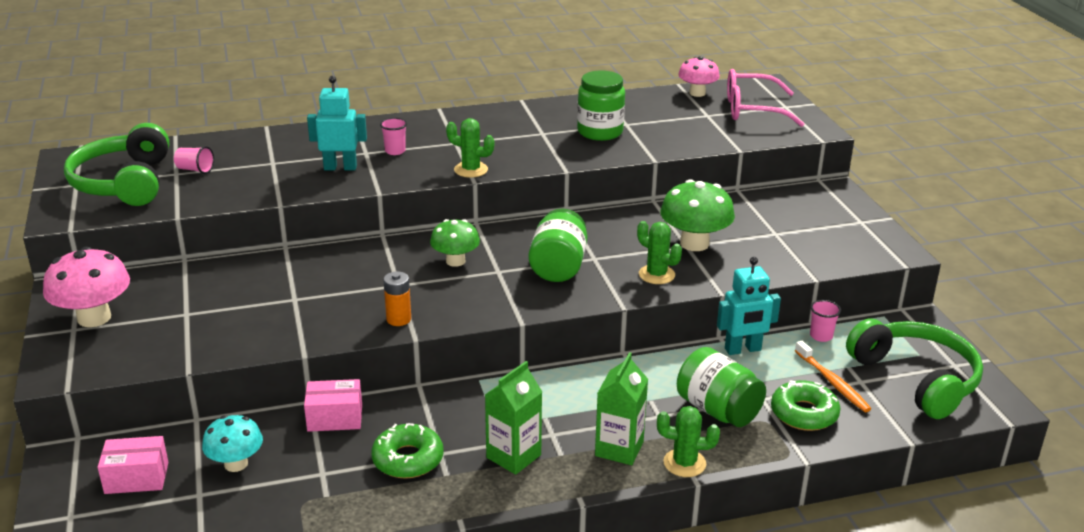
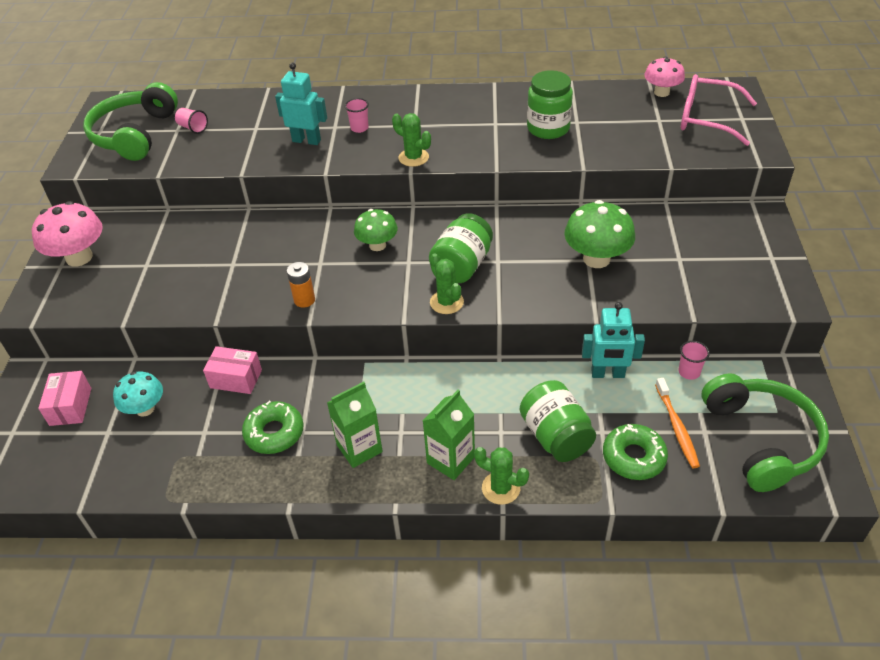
camera: 20 degrees right, 15 degrees up
(136, 478) = (70, 406): pink box -> pink box turned 75 degrees clockwise
(656, 275) = (545, 289): green cactus -> green cactus (446, 302)

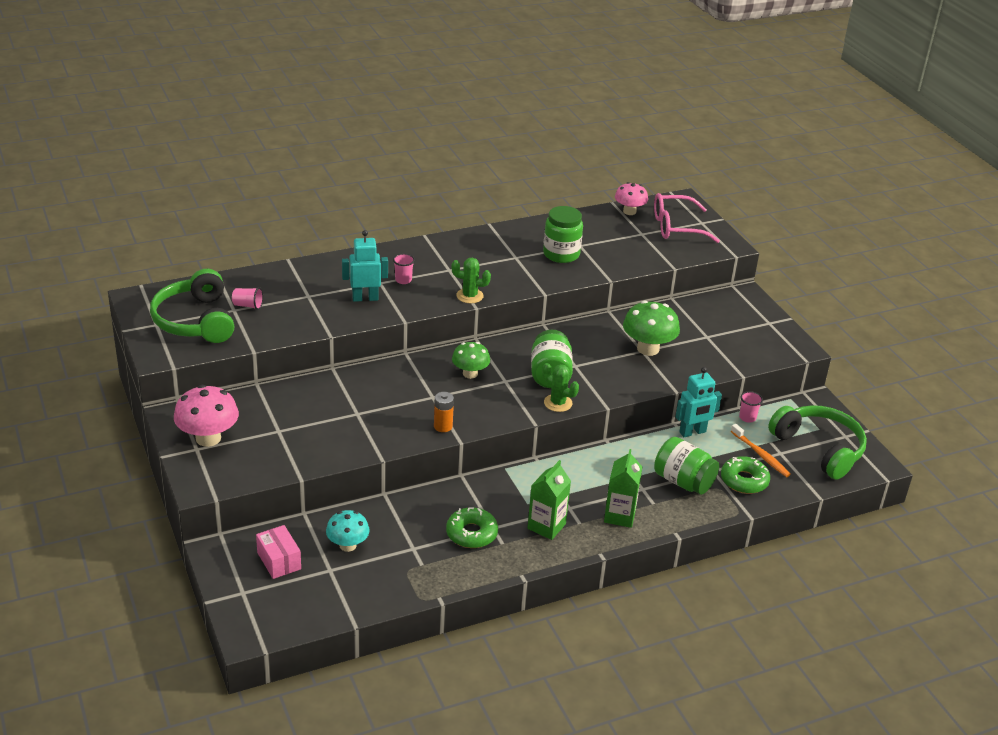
camera: 30 degrees left, 10 degrees down
(236, 379) = (407, 505): pink box -> none
(501, 488) = (667, 523): green cactus -> none

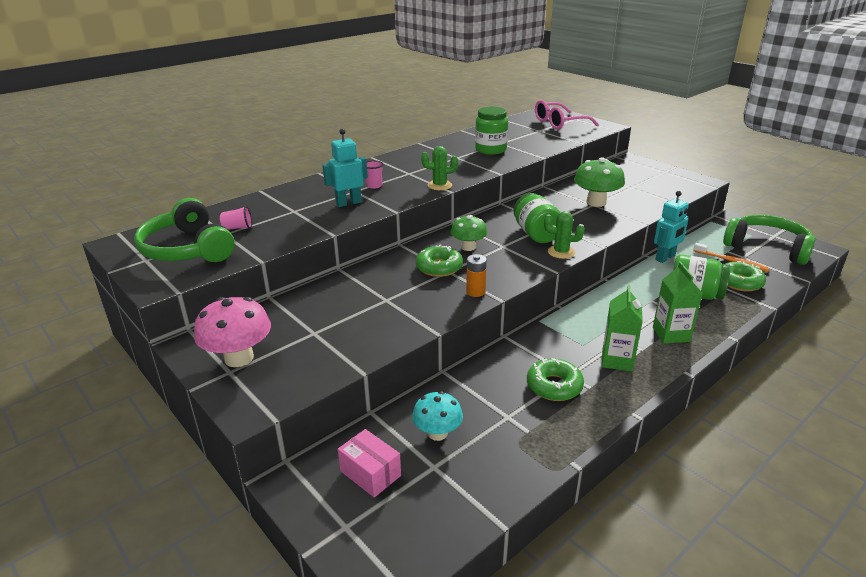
camera: 15 degrees left, 5 degrees down
(426, 390) = (439, 267): none -> green donut
(629, 211) = (517, 121): pink mushroom -> none
(747, 418) = (694, 239): pink cup -> none

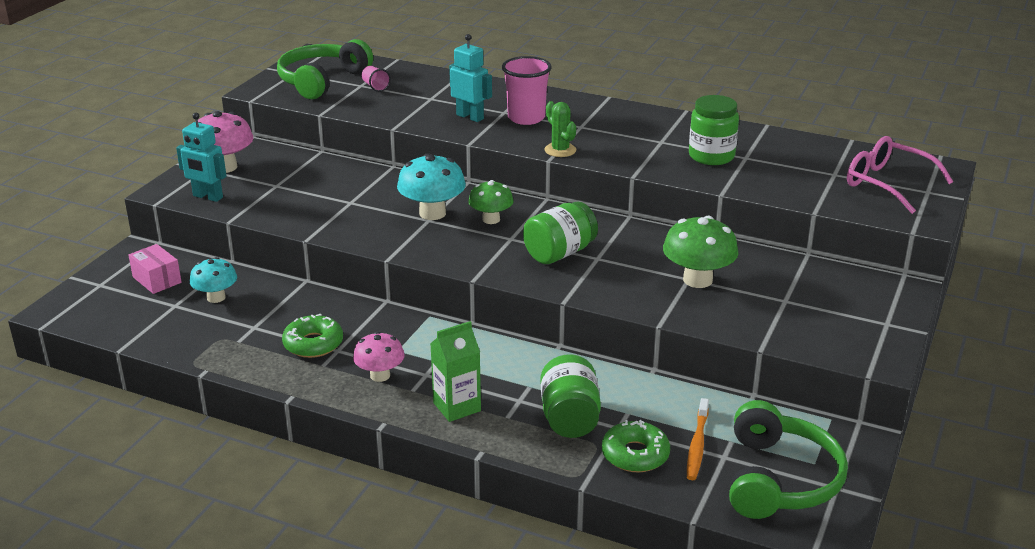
camera: 65 degrees right, 0 degrees up
(370, 473) = (157, 280): pink box -> pink box turned 60 degrees counterclockwise
(374, 186) = (526, 118): pink cup -> pink cup, size x2.00
(439, 267) = (432, 213): green donut -> turquoise mushroom
(475, 292) = (395, 242): orange battery -> none
(561, 252) = (524, 276): green cactus -> none
(617, 360) = (380, 375): green carton -> pink mushroom
(665, 258) = (658, 386): turquoise robot -> turquoise robot (207, 197)

